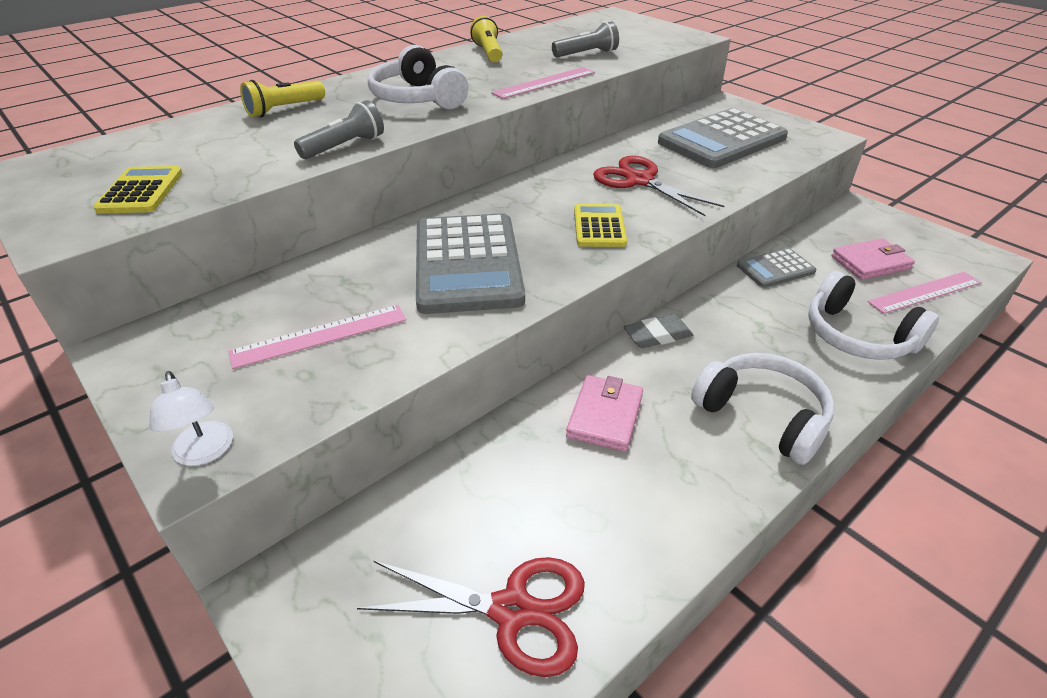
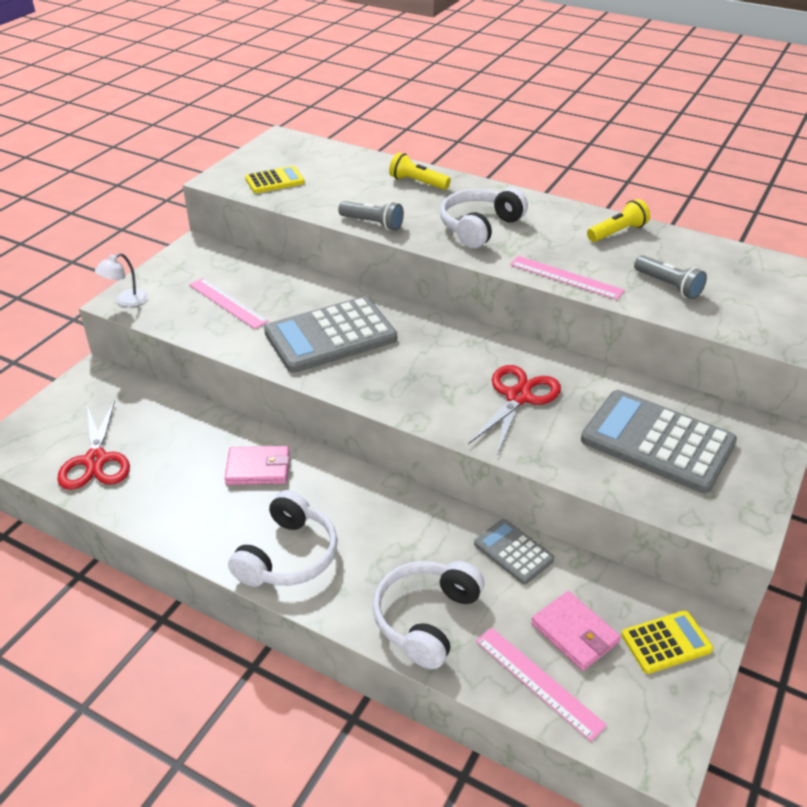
camera: 70 degrees right, 0 degrees up
(599, 227) = (418, 387): yellow calculator -> yellow calculator (666, 642)
(657, 336) = (364, 482): grey eraser -> none

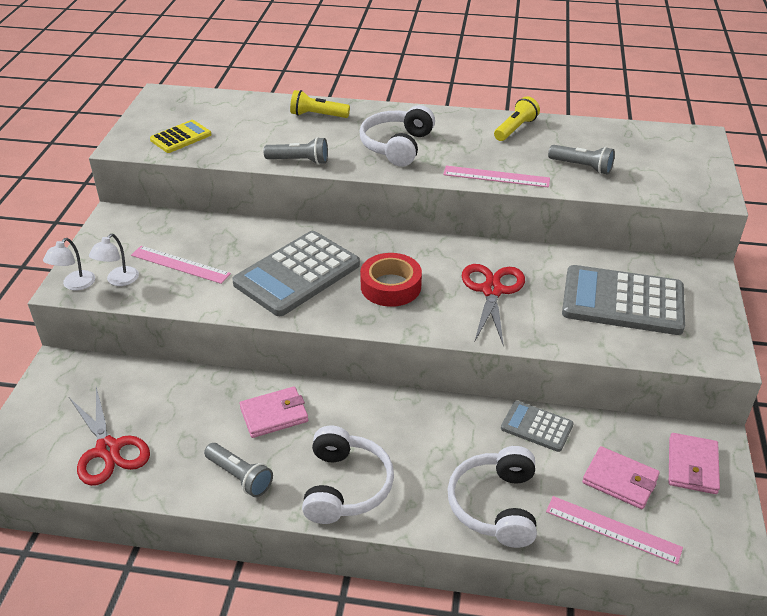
camera: 20 degrees left, 0 degrees up
(165, 305) = (118, 280): none -> white lamp
(196, 518) = (240, 477): none -> grey flashlight
(415, 368) = (390, 286): none -> red tape
(666, 642) = (692, 466): yellow calculator -> pink wallet

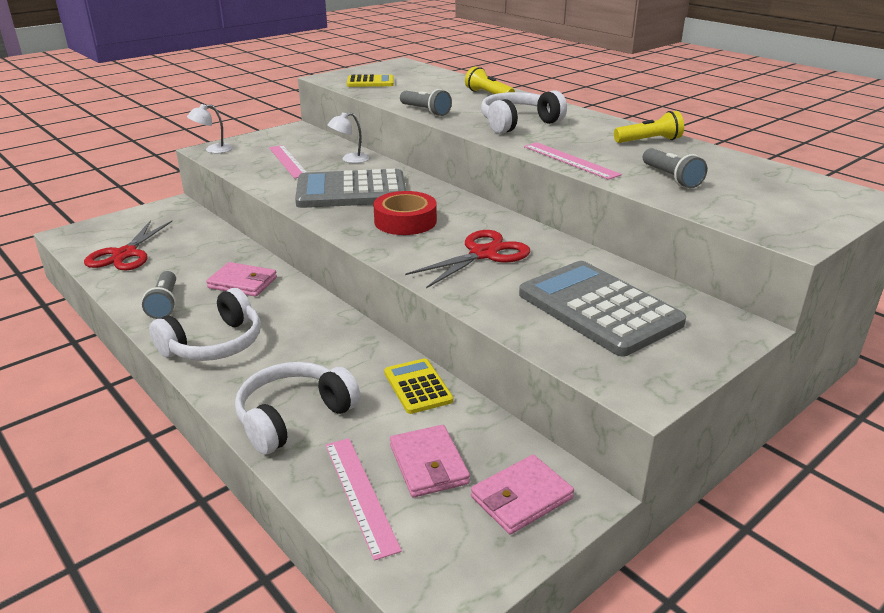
camera: 40 degrees right, 10 degrees down
(118, 280) = (239, 156): white lamp -> white lamp (350, 159)
(536, 427) = (417, 387): grey calculator -> yellow calculator

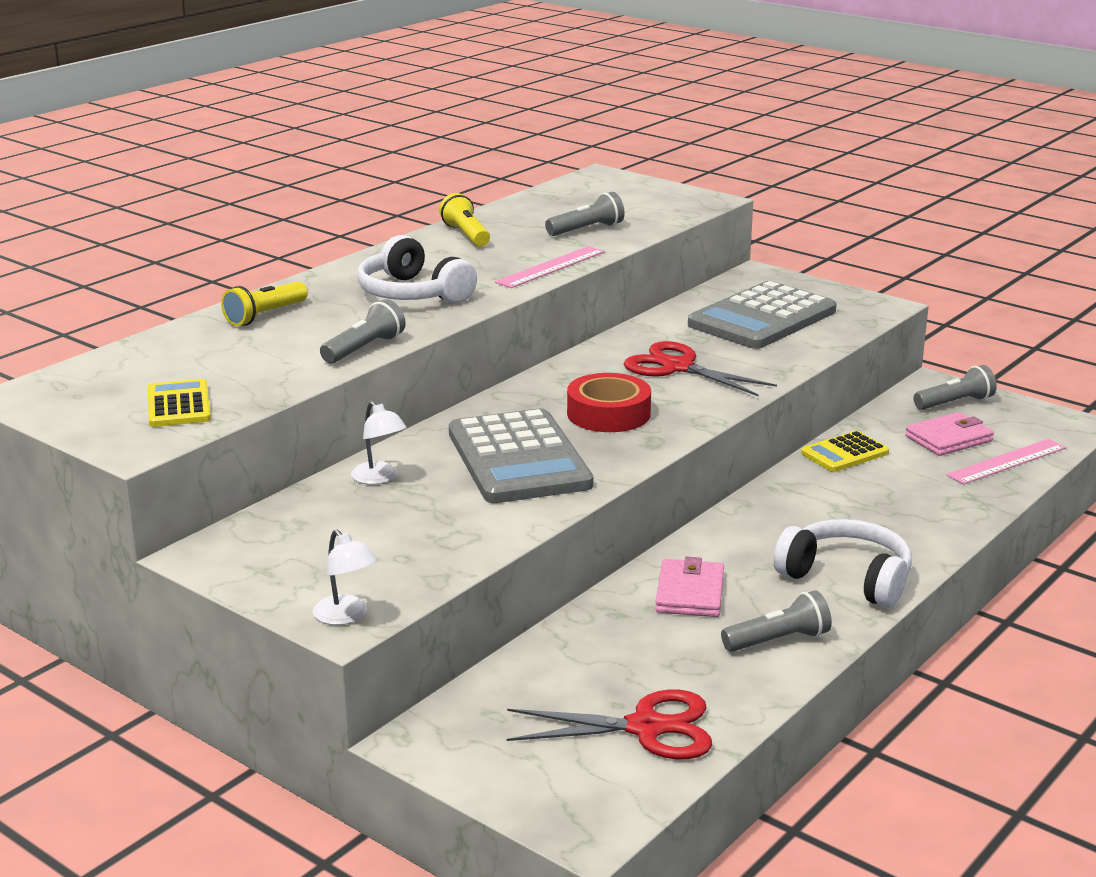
camera: 100 degrees left, 5 degrees down
(288, 161) = (398, 529): pink ruler -> none
(294, 417) = (937, 506): white headphones -> none
(521, 497) = (955, 403): pink wallet -> grey flashlight

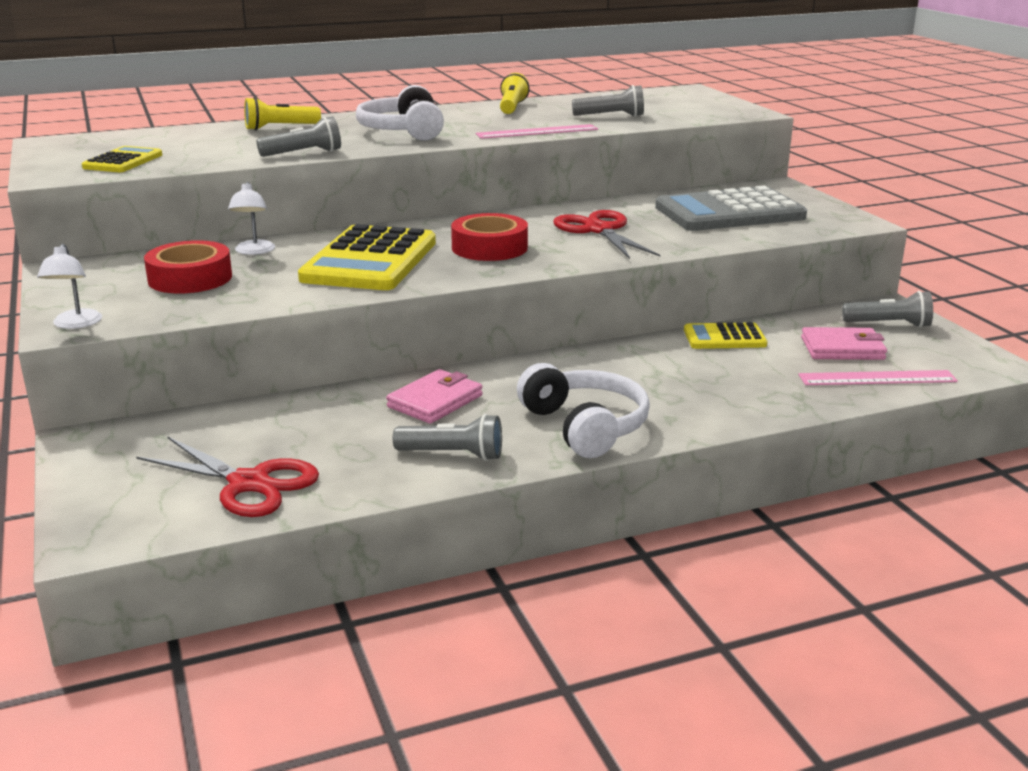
camera: 30 degrees right, 0 degrees up
(369, 529) = (190, 278): none -> red tape
(518, 459) = (370, 261): grey calculator -> yellow calculator

